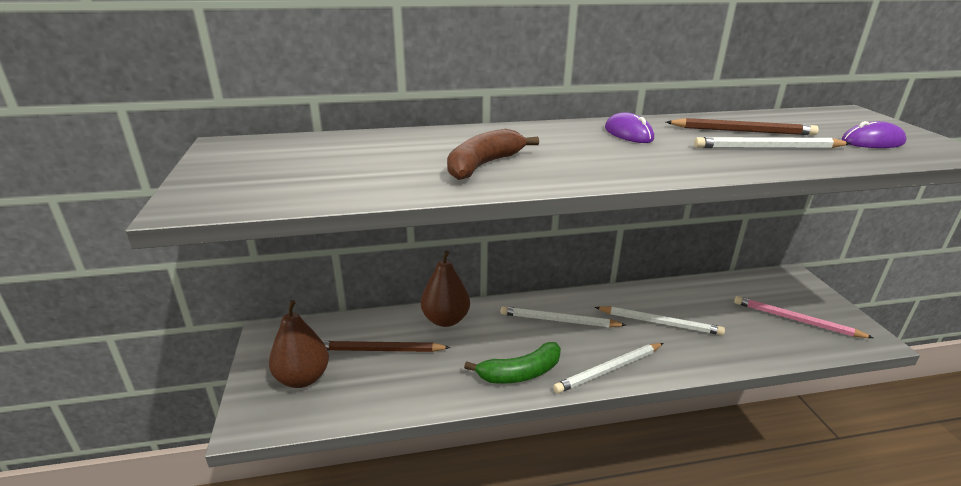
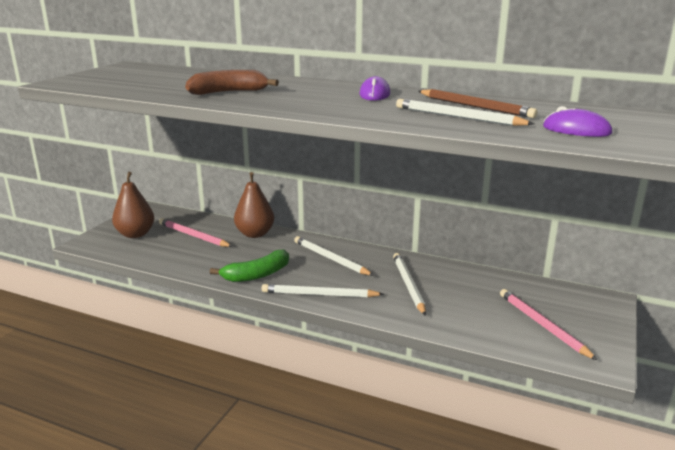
camera: 35 degrees right, 5 degrees down
(380, 350) = (193, 236): brown pencil -> pink pencil
(520, 373) = (257, 275): green banana -> green banana turned 45 degrees counterclockwise
(660, 322) = (408, 285): white pencil -> white pencil turned 150 degrees counterclockwise

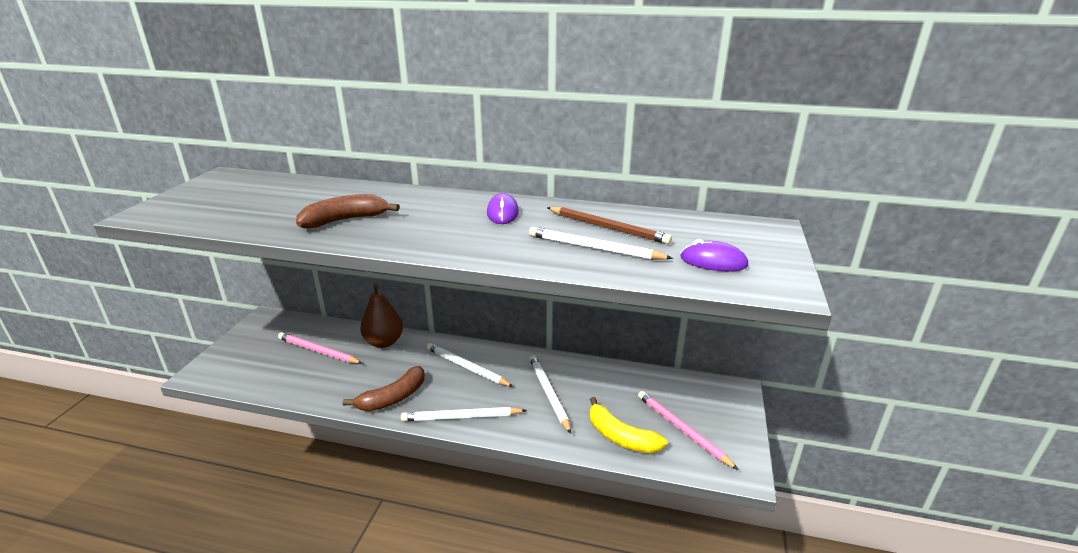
camera: 10 degrees left, 5 degrees up
(135, 234) = (253, 355): brown pear -> none
(257, 275) = (393, 398): green banana -> brown banana
(476, 324) = (620, 437): none -> yellow banana

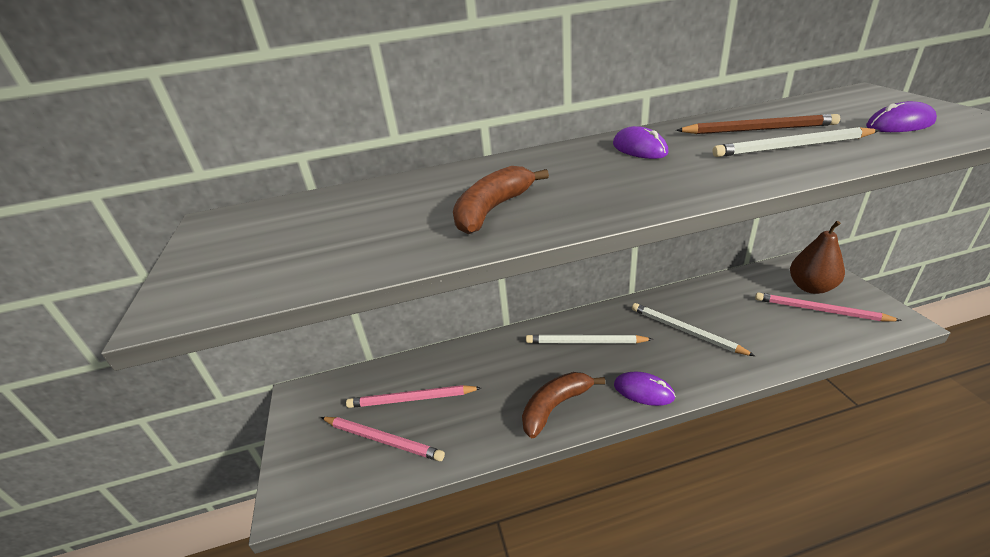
camera: 25 degrees left, 5 degrees up
(276, 366) = (383, 439): none -> pink pencil
(384, 342) = (472, 356): brown pear -> brown pear (811, 287)
(393, 398) = (555, 407): brown banana -> brown banana turned 150 degrees counterclockwise
(461, 417) = (643, 391): white pencil -> purple mouse
(620, 437) = (788, 339): yellow banana -> none

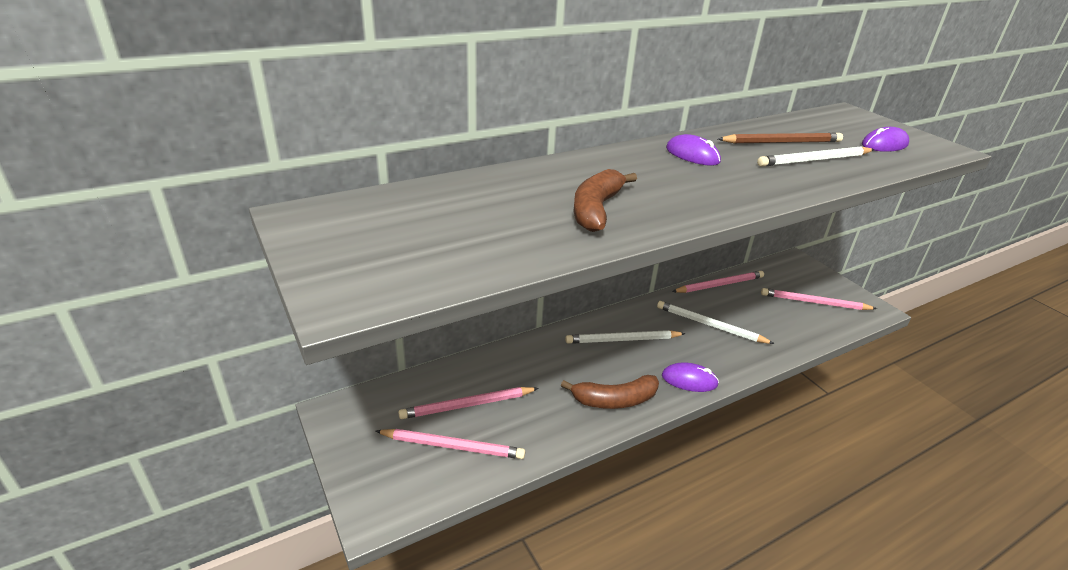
camera: 20 degrees left, 0 degrees up
(555, 407) = (614, 400): brown banana -> brown banana turned 135 degrees counterclockwise
(709, 287) = (719, 285): none -> pink pencil
(811, 287) = (803, 283): brown pear -> none

